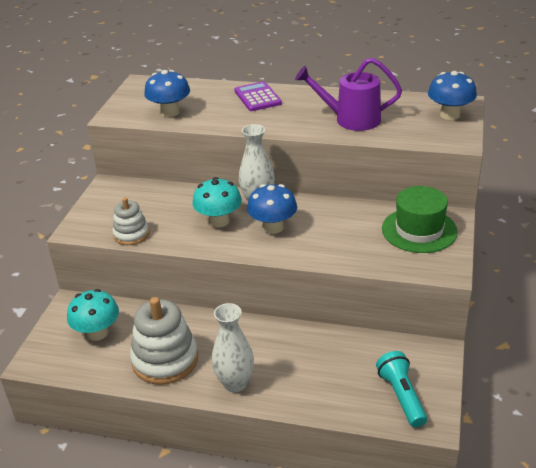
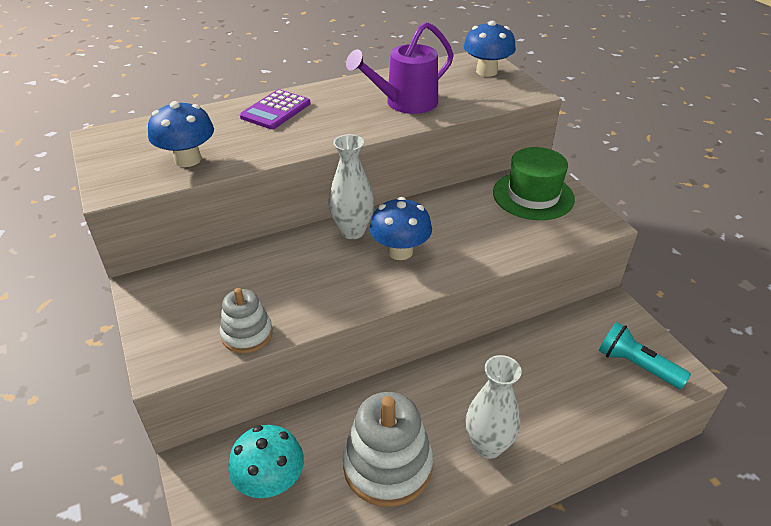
camera: 40 degrees left, 5 degrees up
(219, 221) = (334, 270): turquoise mushroom -> none
(257, 97) = (275, 110): purple calculator -> purple calculator turned 90 degrees counterclockwise

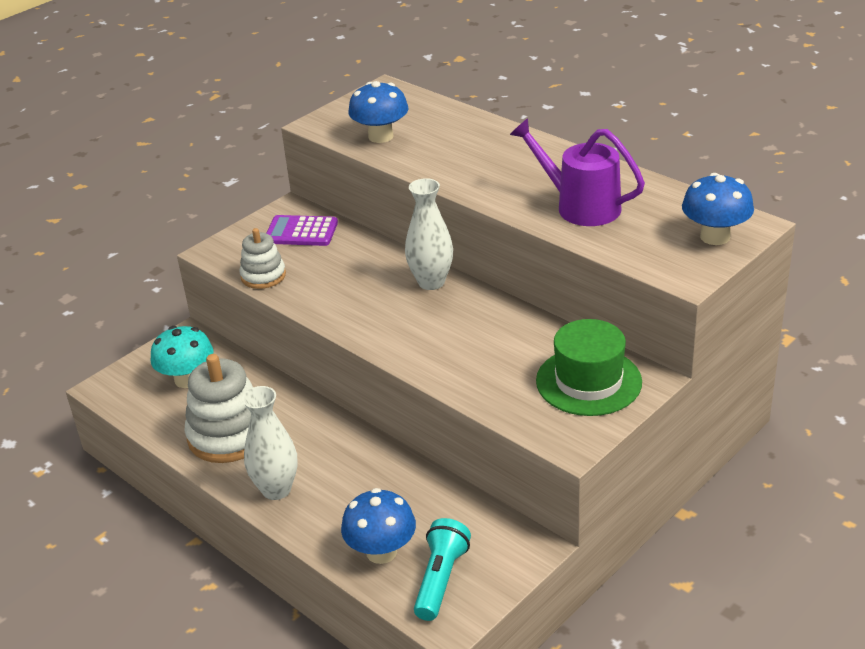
camera: 70 degrees right, 5 degrees down
(275, 110) = (498, 144): purple calculator -> purple calculator (301, 232)
(400, 251) = (419, 319): blue mushroom -> blue mushroom (381, 552)

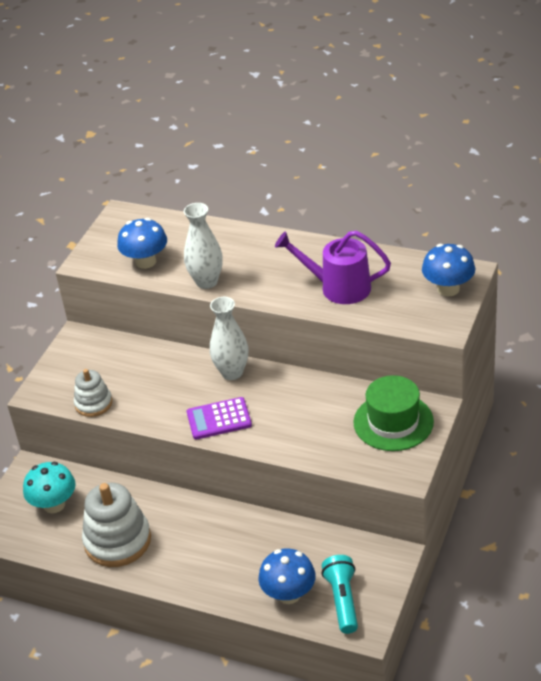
camera: 20 degrees left, 5 degrees up
(276, 489) = (182, 572): white vase -> white vase (207, 282)
(301, 232) = (100, 355): purple calculator -> purple calculator (219, 419)

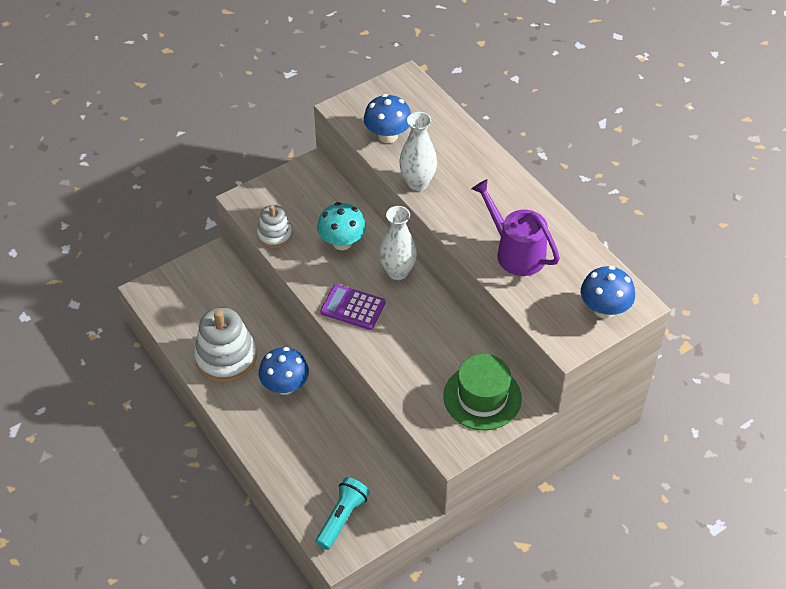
camera: 30 degrees right, 10 degrees up
(54, 505) = (207, 298): turquoise mushroom -> turquoise mushroom (342, 242)
(289, 594) = (308, 485): blue mushroom -> blue mushroom (285, 386)

